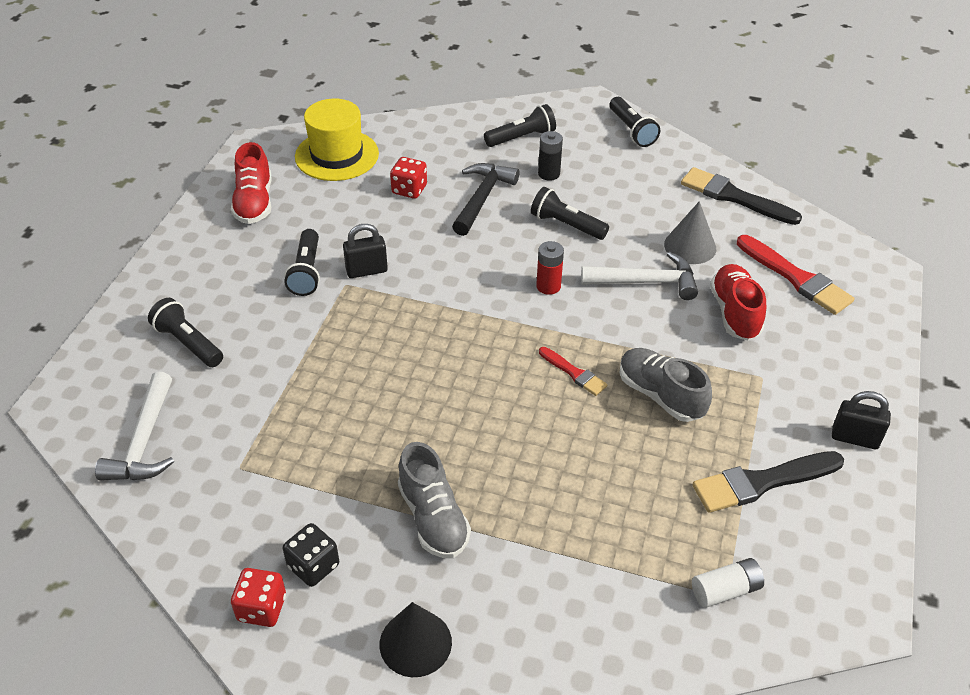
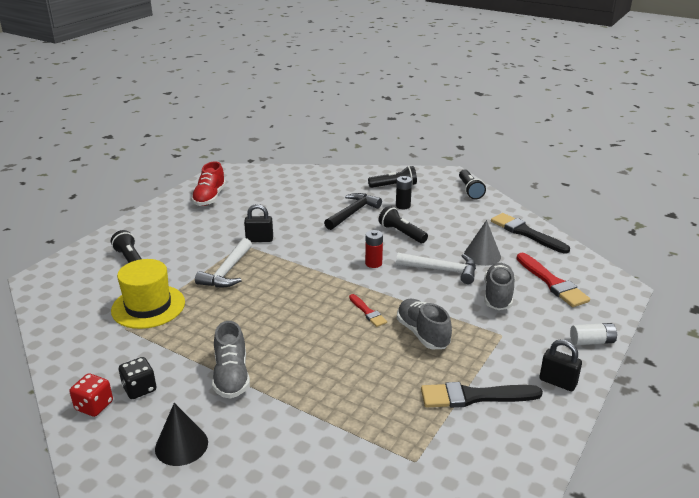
camera: 15 degrees right, 15 degrees down
(144, 442) = (75, 305): white hammer -> white hammer (227, 272)
(306, 272) = (222, 235): black flashlight -> none
(337, 155) = (272, 181): yellow hat -> yellow hat (148, 306)
(409, 189) = (308, 203): red dice -> none
(725, 590) = (417, 457): white battery -> white battery (592, 341)
(734, 313) = (498, 296): red shoe -> grey shoe

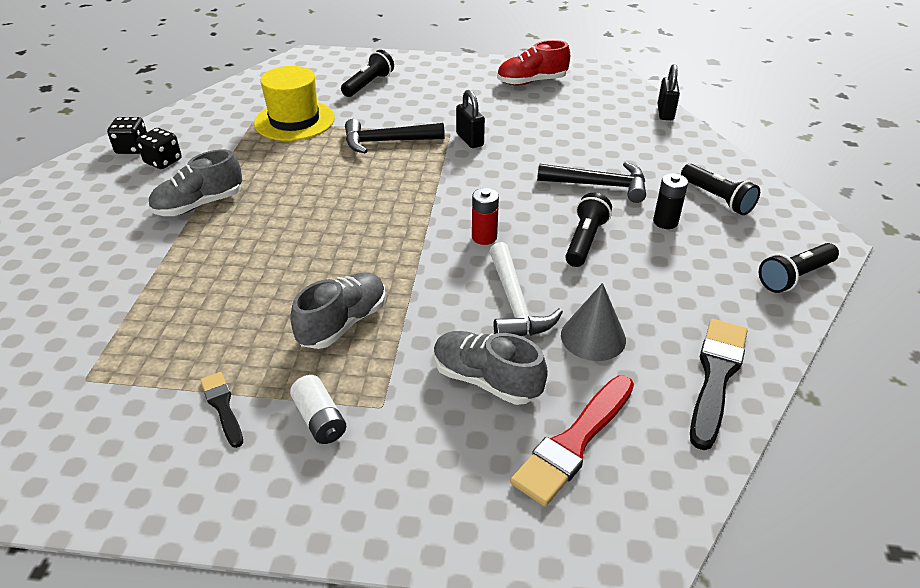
camera: 65 degrees right, 10 degrees up
(94, 406) = (132, 148): red dice -> black dice
(181, 445) = (87, 211): black cone -> none
(227, 272) = (386, 142): white hammer -> black hammer
(368, 312) = (366, 263): red brush -> none
(474, 396) = (222, 406): black brush -> black brush, size x0.56
(498, 296) = (486, 380): grey shoe -> grey shoe turned 135 degrees counterclockwise
(557, 382) = (287, 498): black padlock -> black padlock (665, 113)
(592, 341) = (421, 530): white battery -> white battery (320, 419)

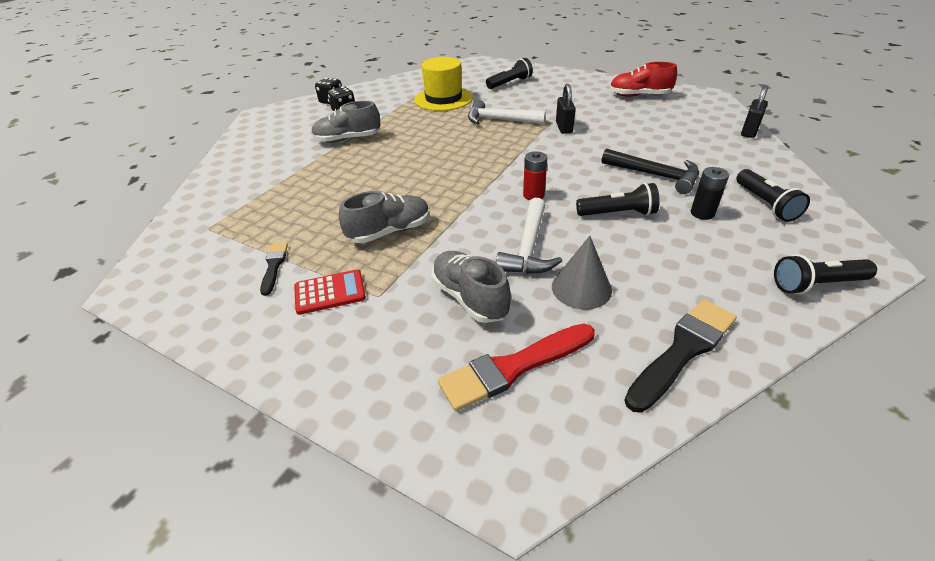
camera: 25 degrees right, 0 degrees up
(320, 419) = (330, 292): white battery -> red calculator
(386, 142) = (499, 120): black hammer -> white hammer
(585, 241) = (618, 214): black flashlight -> black flashlight turned 45 degrees clockwise

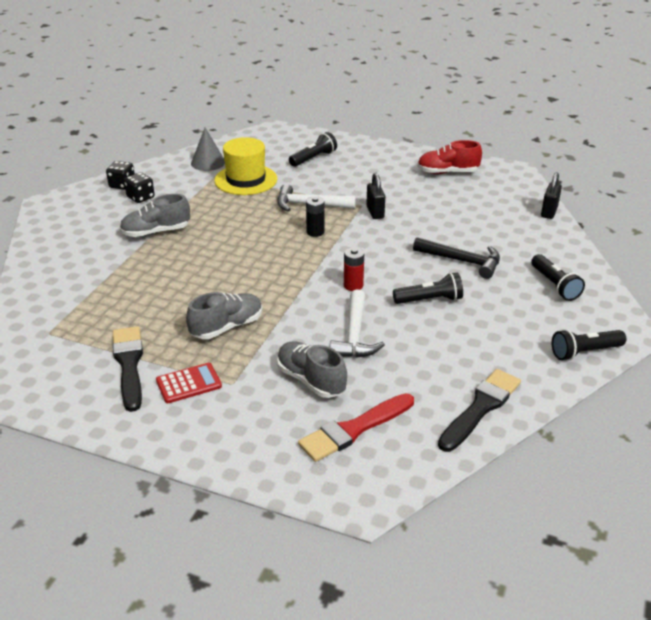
camera: 10 degrees left, 5 degrees down
(274, 266) = (129, 364): black brush -> black brush, size x1.79
(581, 288) = (402, 366): grey cone -> grey cone (208, 162)
(702, 213) = (501, 296): black battery -> black battery (315, 232)

